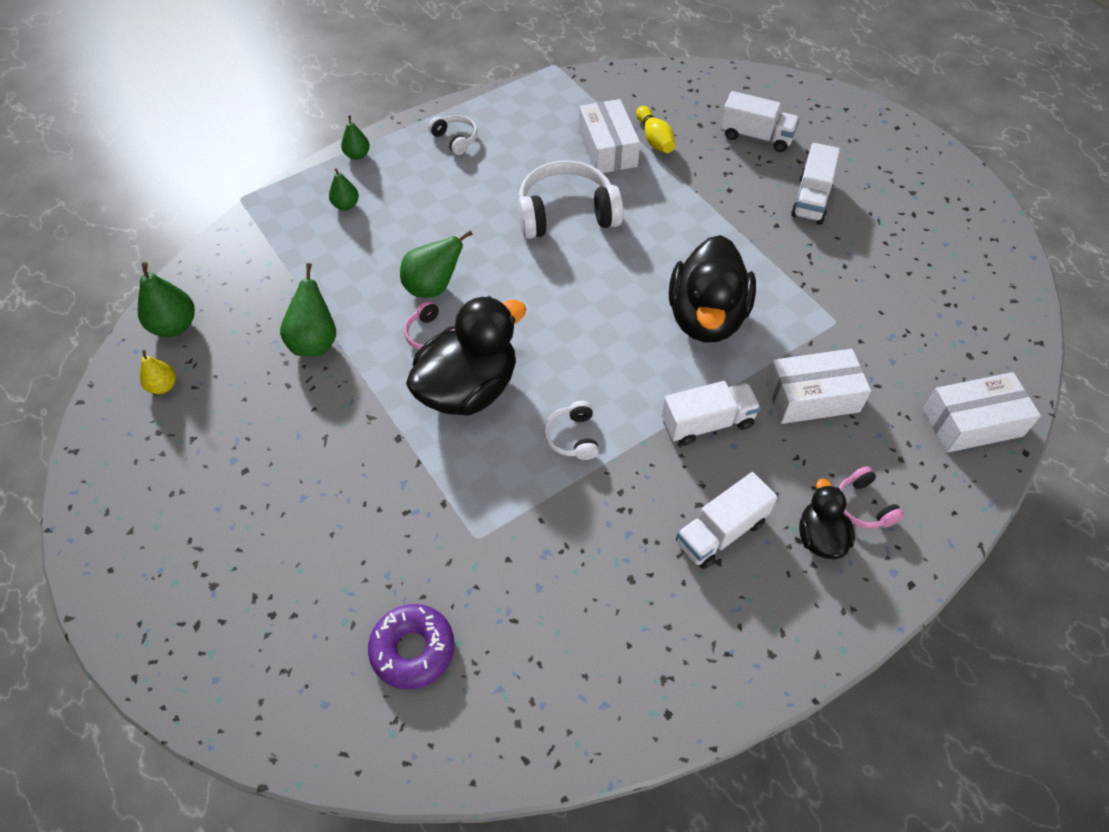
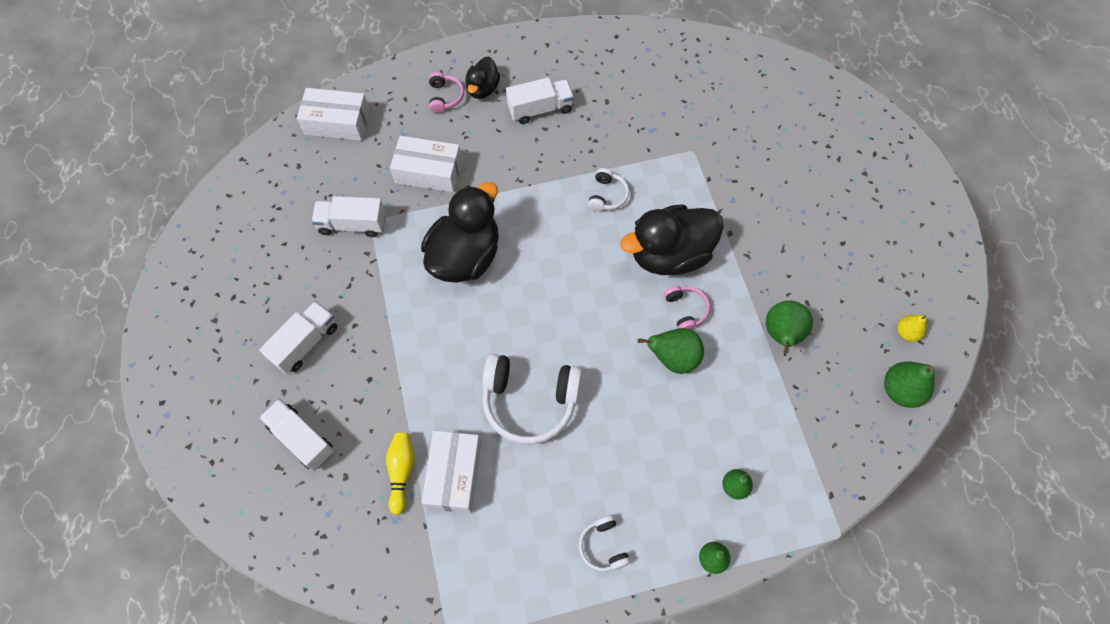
camera: 160 degrees left, 10 degrees up
(413, 650) = (746, 103): purple donut -> none
(707, 423) = (511, 176): white truck -> white truck (352, 224)

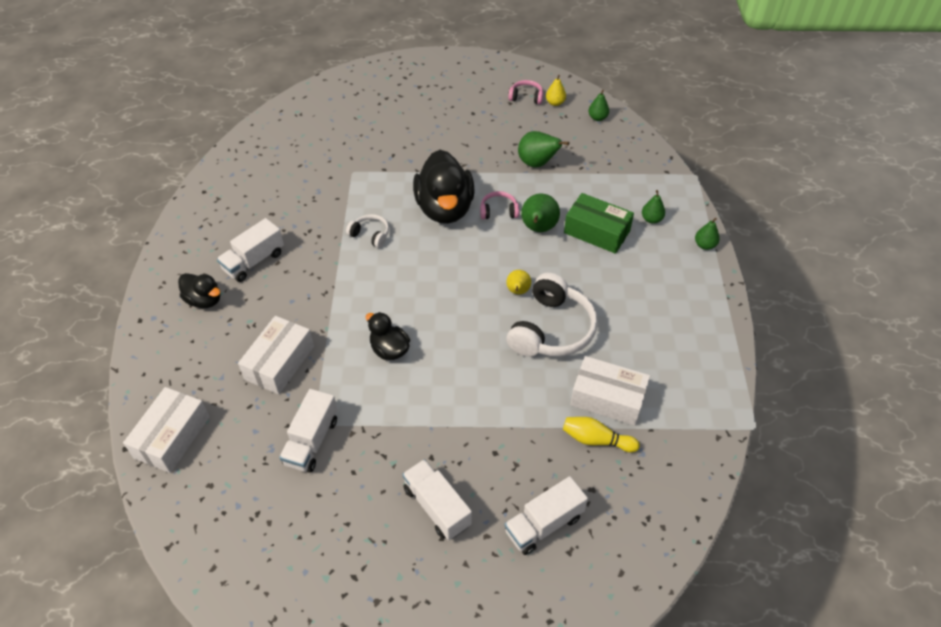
camera: 75 degrees left, 15 degrees down
(445, 97) = (196, 333): pink headphones -> pink headphones (526, 97)
(465, 256) = (389, 349): black duck -> black duck, size x0.52
(540, 109) = (254, 261): white truck -> white truck turned 135 degrees counterclockwise
(572, 356) = (517, 291): none -> yellow pear
(603, 546) = (686, 307): white headphones -> none
(690, 424) = (596, 232): none -> green box
(900, 390) = (597, 118): green pear -> green pear, size x0.61

